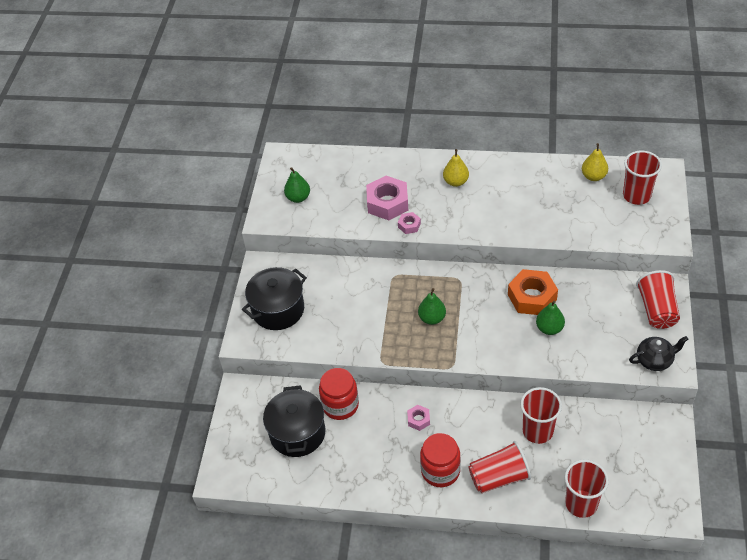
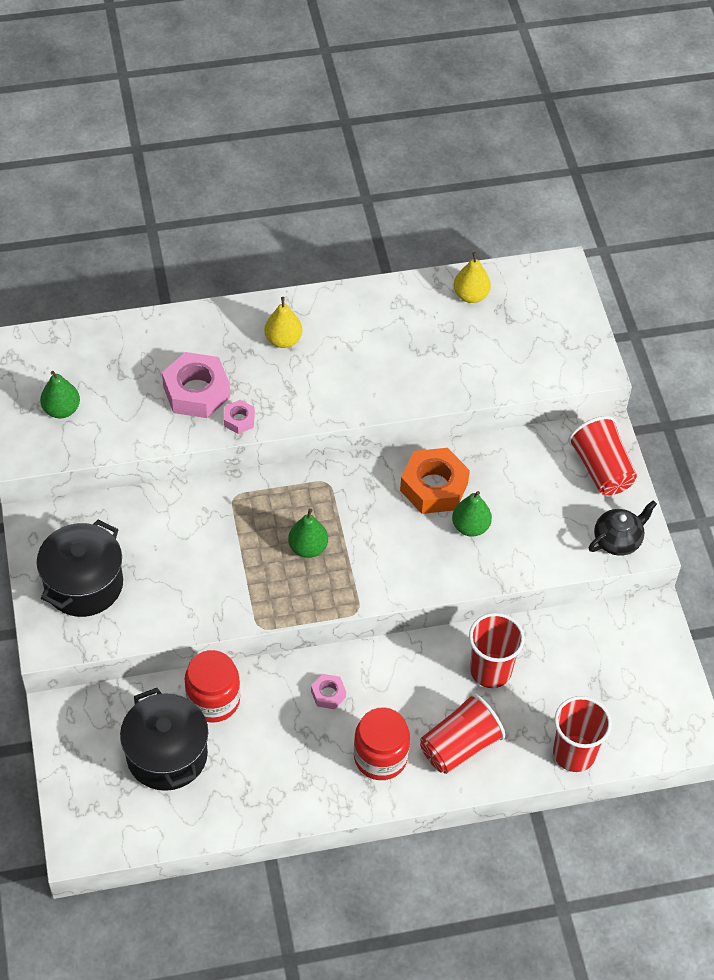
camera: 25 degrees left, 5 degrees up
(636, 195) = (535, 313): red cup -> none

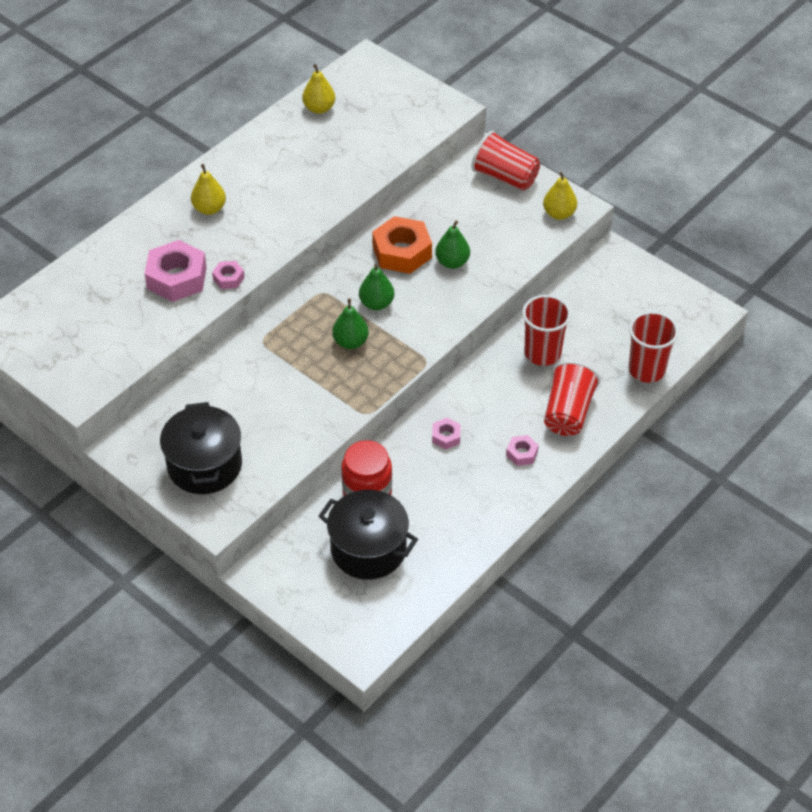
camera: 35 degrees left, 5 degrees down
(61, 410) = (81, 348): green pear -> green pear (376, 304)
(380, 757) = (522, 453): red jar -> pink nut
(618, 540) = (559, 214): black teapot -> yellow pear

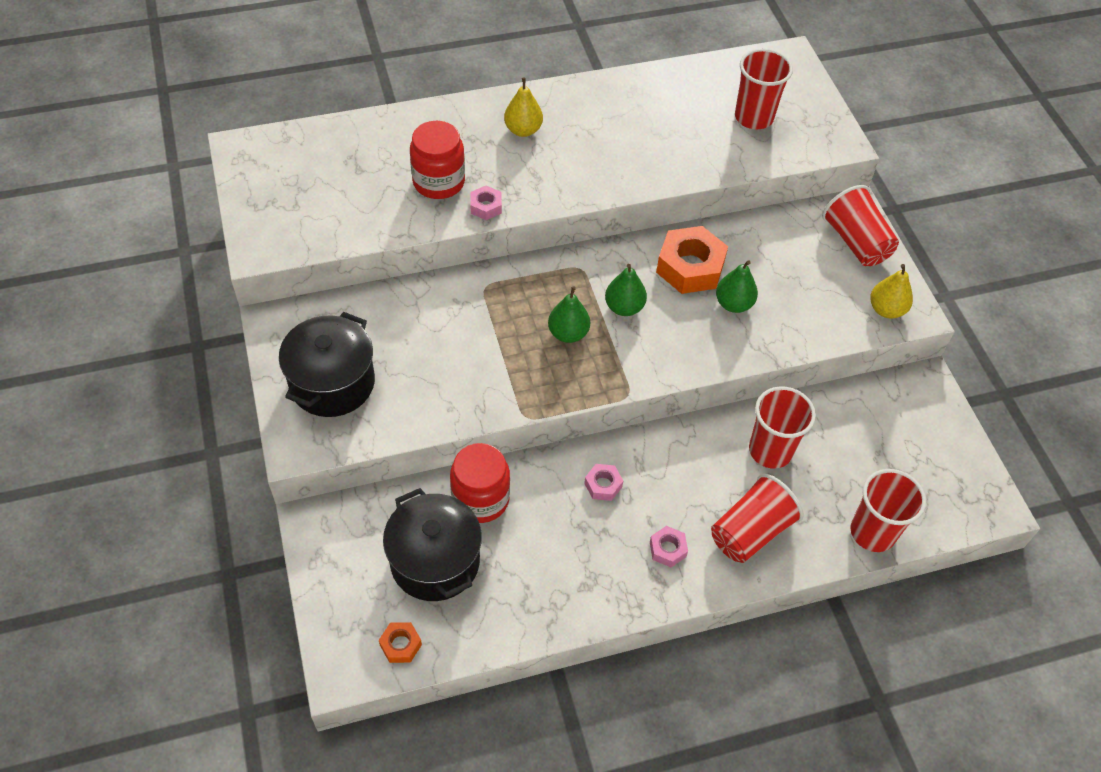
camera: 30 degrees right, 5 degrees up
(177, 278) = (438, 182): pink nut -> red jar
(319, 108) = (705, 82): yellow pear -> none
(375, 118) = (753, 117): none -> red cup
(388, 613) = (400, 645): none -> orange nut

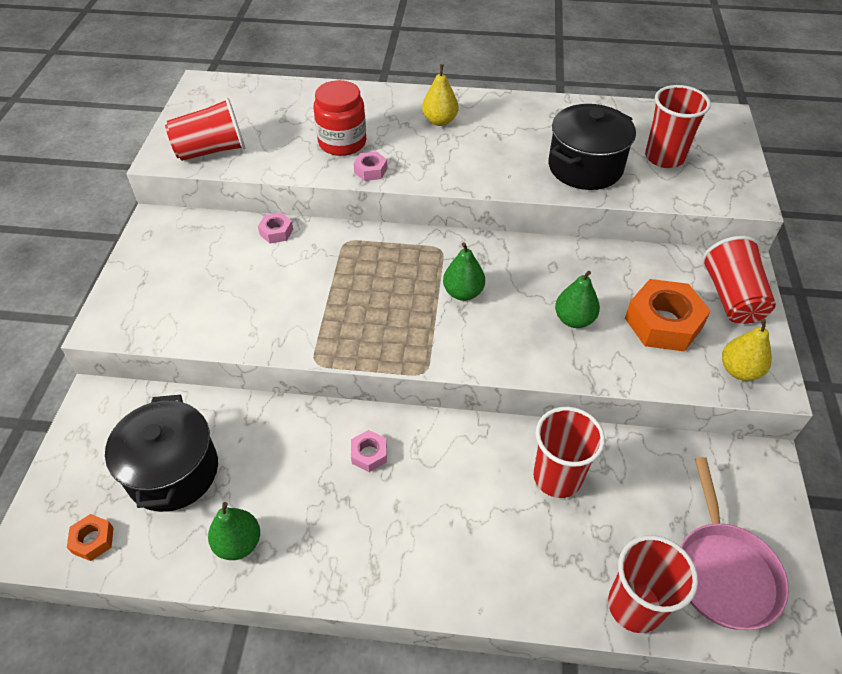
camera: 25 degrees right, 5 degrees down
(332, 383) = (167, 282): black pot -> black pot (585, 167)
(480, 499) = (248, 428): red jar -> none
(568, 333) = (397, 300): green pear -> green pear (238, 543)
(667, 549) = (399, 541): pink nut -> pink nut (276, 232)
(690, 267) = (546, 275): orange nut -> orange nut (663, 323)
(750, 532) = (495, 555): red cup -> red cup (211, 150)
(927, 482) = (723, 571): none -> pink pan

